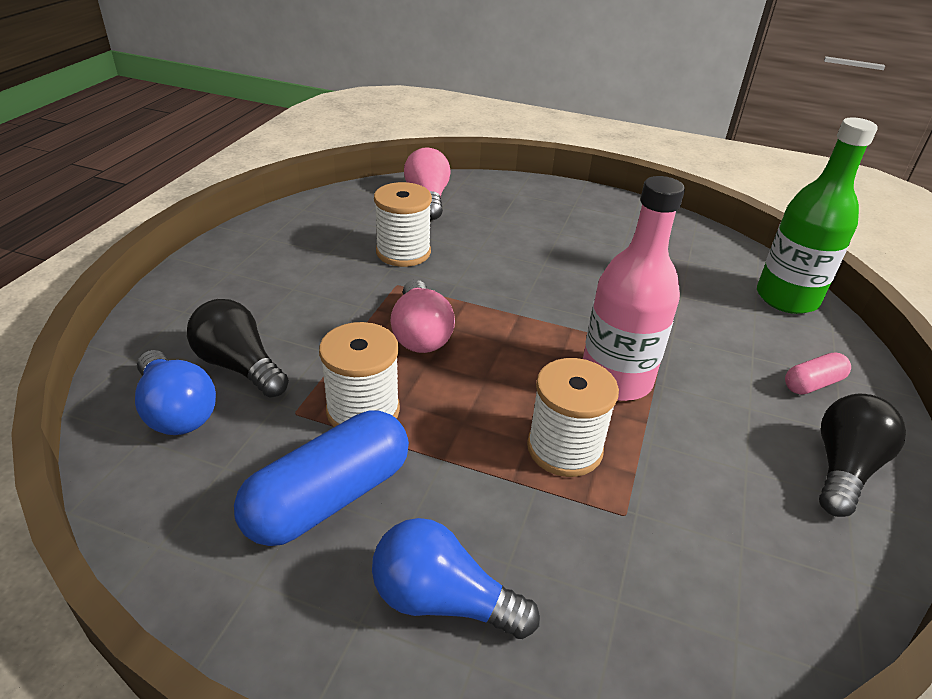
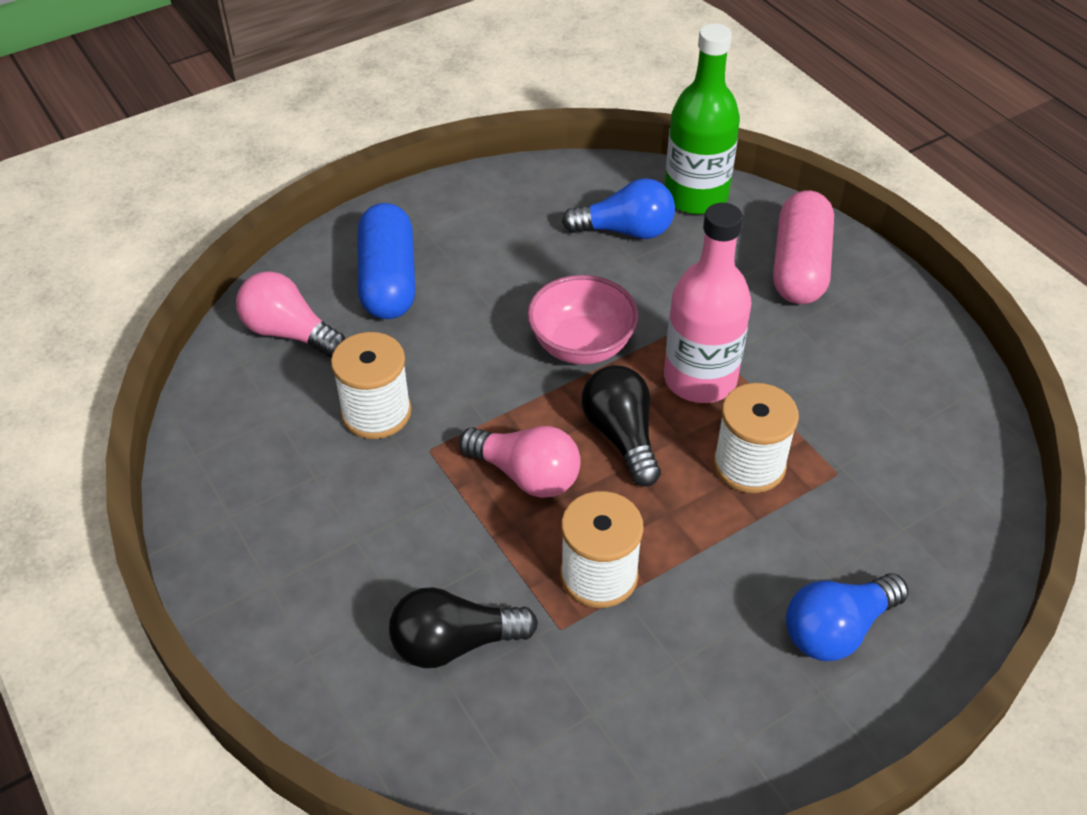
camera: 50 degrees left, 10 degrees up
(176, 410) = (482, 723): blue light bulb -> blue light bulb (625, 231)
(328, 497) = (686, 652): blue capsule -> blue capsule (388, 280)
(568, 307) = (581, 345): none -> pink bowl
(812, 384) = (799, 266): pink capsule -> pink capsule, size x1.96
(843, 468) = (887, 320): black light bulb -> black light bulb (621, 436)

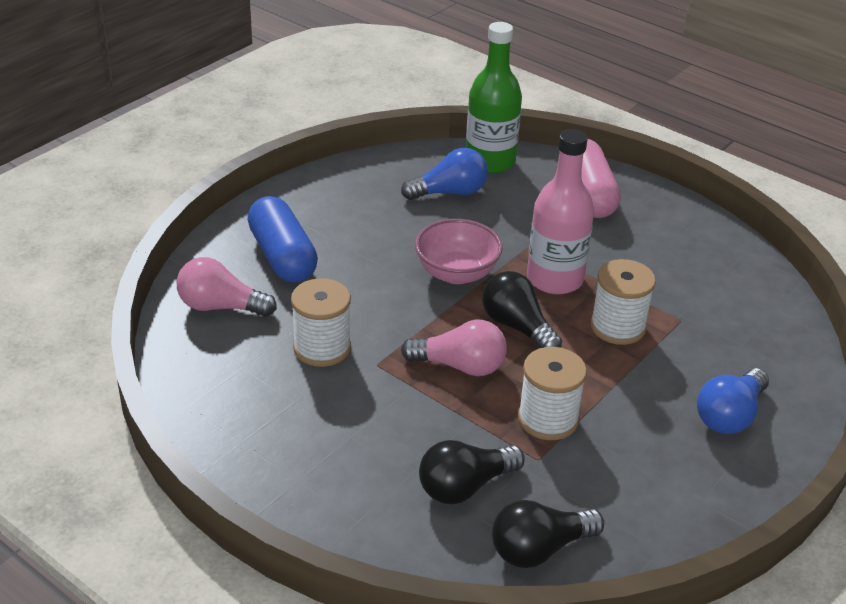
camera: 20 degrees left, 10 degrees down
(503, 755) = (539, 549): none -> black light bulb

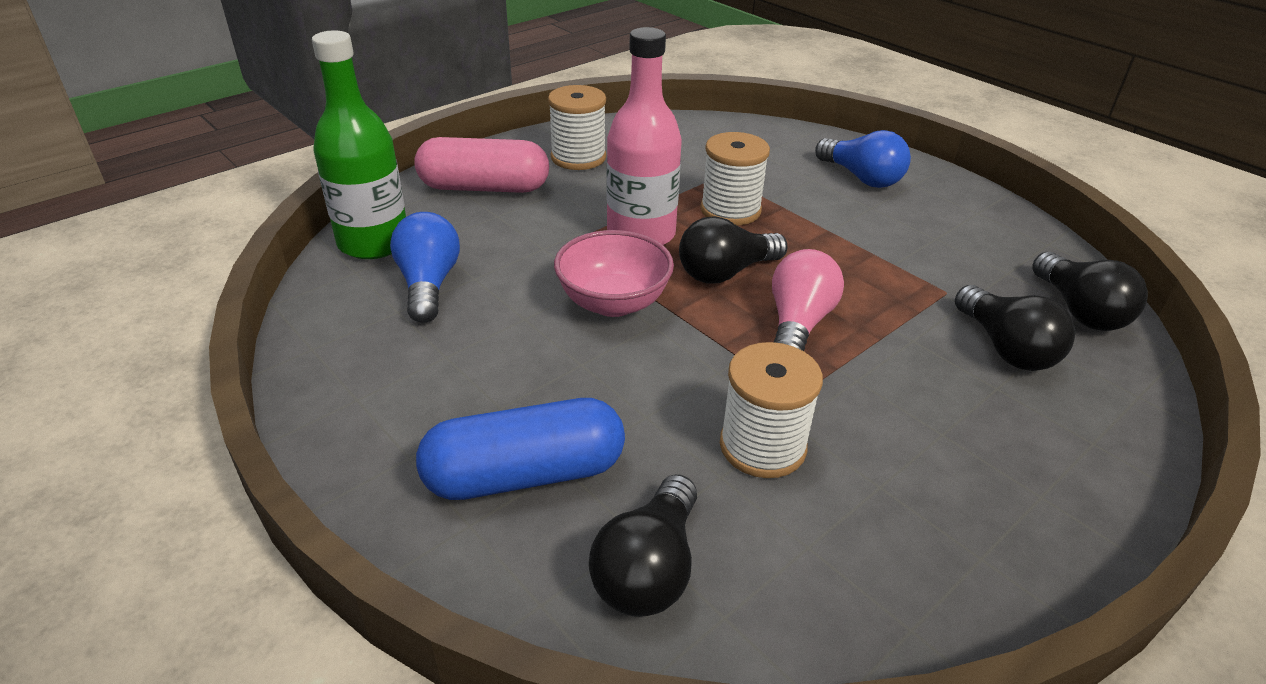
camera: 80 degrees left, 0 degrees up
(221, 307) = (648, 568): pink light bulb -> black light bulb
(548, 419) = (883, 276): white spool -> white spool (578, 157)

